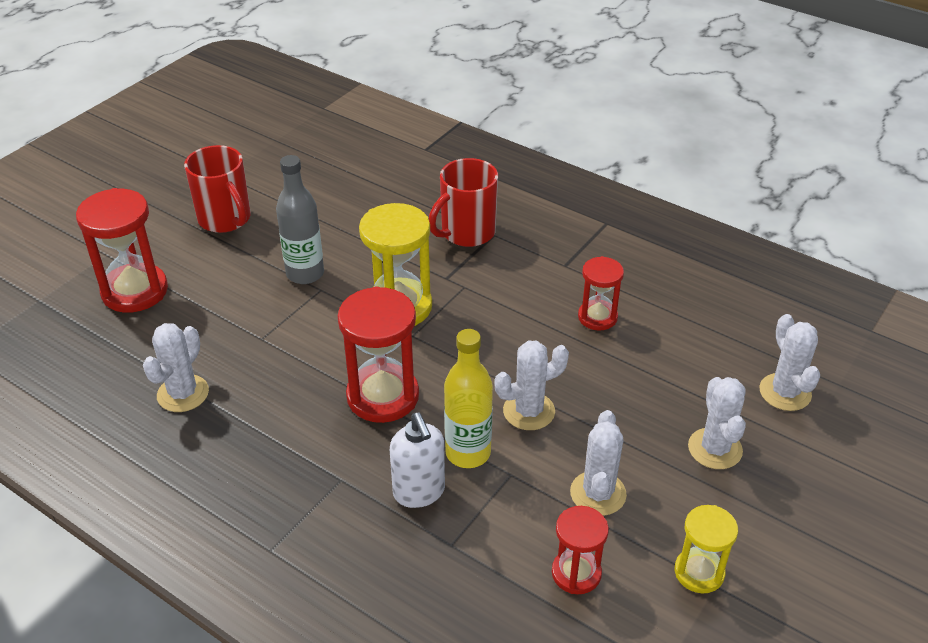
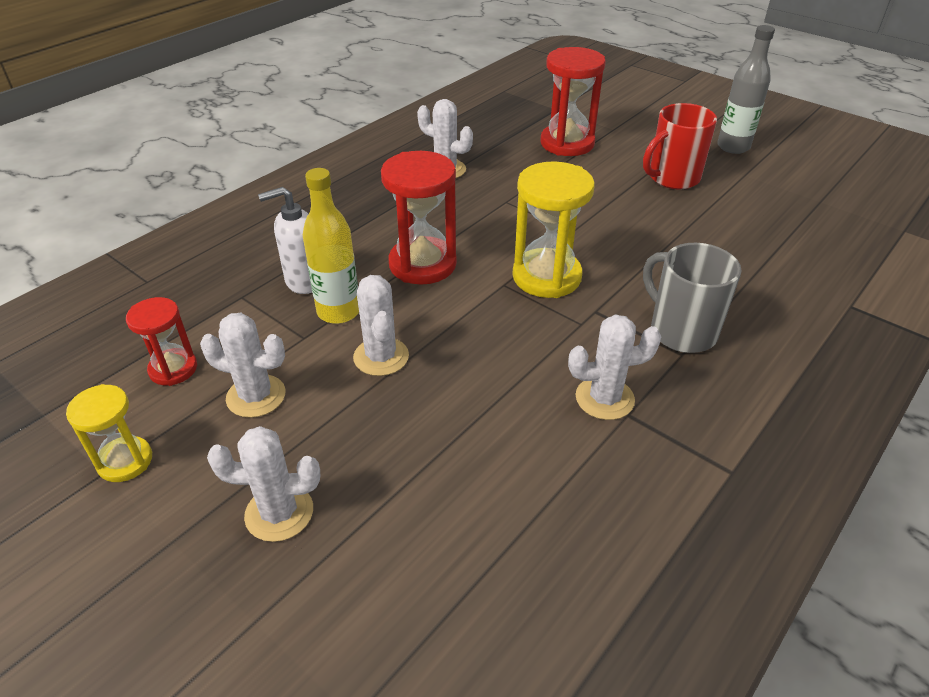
camera: 95 degrees right, 0 degrees up
(305, 273) = (595, 222): grey bottle -> grey bottle (733, 147)
(466, 233) = (681, 331): red mug -> grey mug
(597, 317) = (525, 433): red hourglass -> none
(785, 392) = (353, 626): white cactus -> white cactus (604, 398)

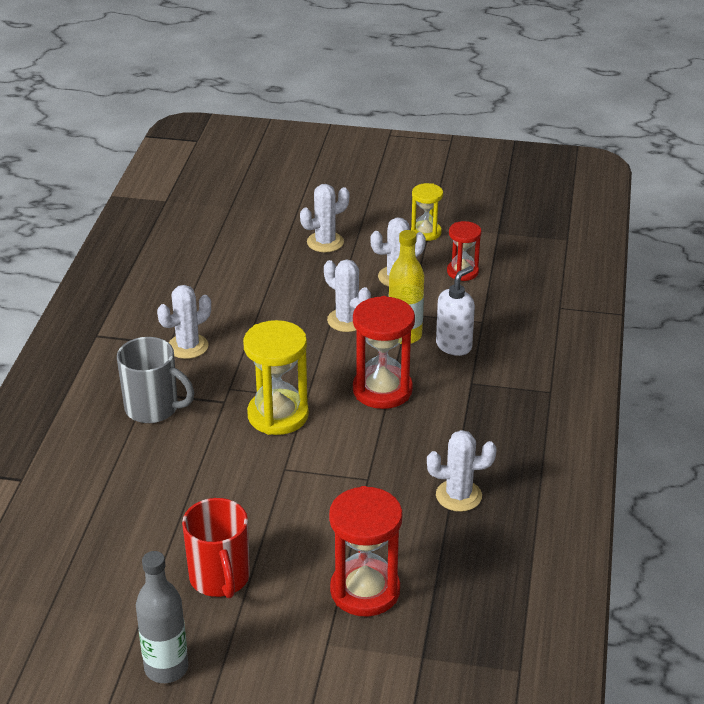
camera: 150 degrees right, 5 degrees down
(672, 178) = (220, 578): red mug -> red mug turned 135 degrees clockwise

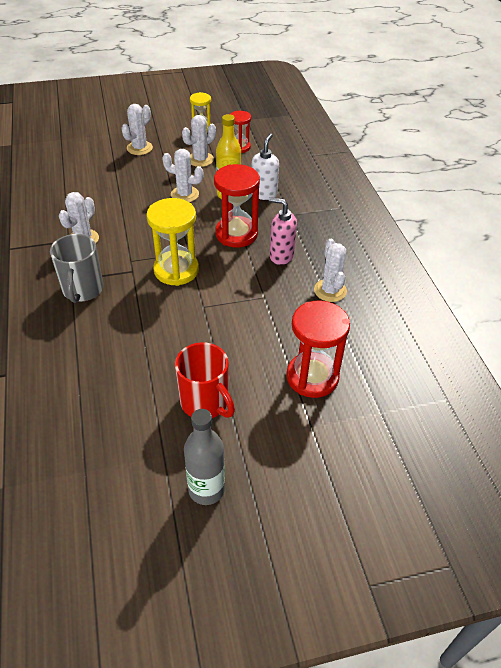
camera: 25 degrees left, 10 degrees up
(153, 408) = (82, 290): grey mug -> grey mug turned 90 degrees clockwise
(423, 434) = (281, 256): none -> pink soap dispenser
(458, 496) = (330, 290): white cactus -> white cactus turned 75 degrees counterclockwise

